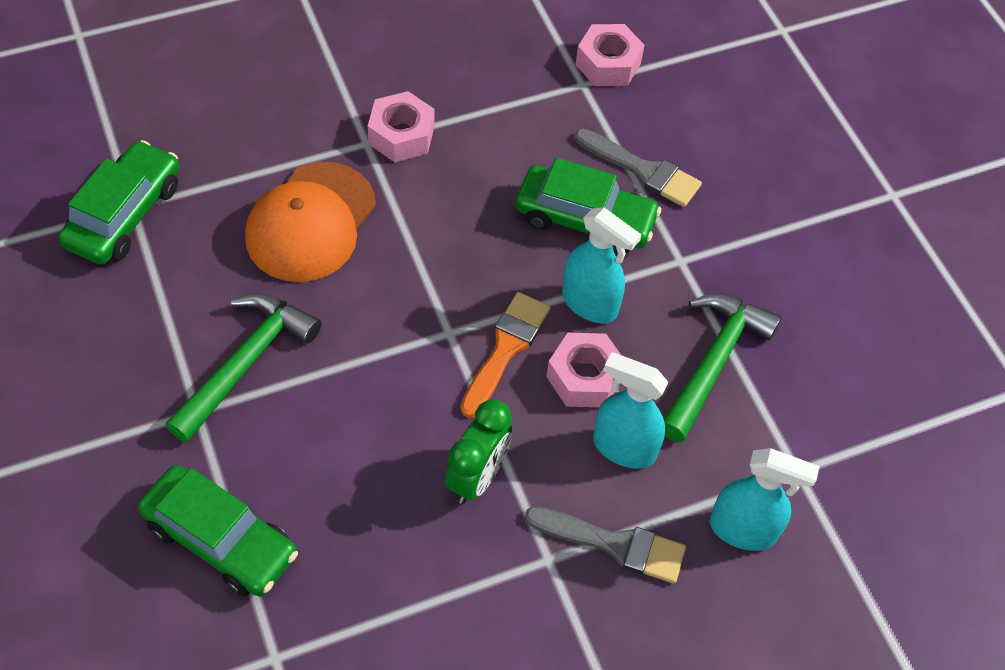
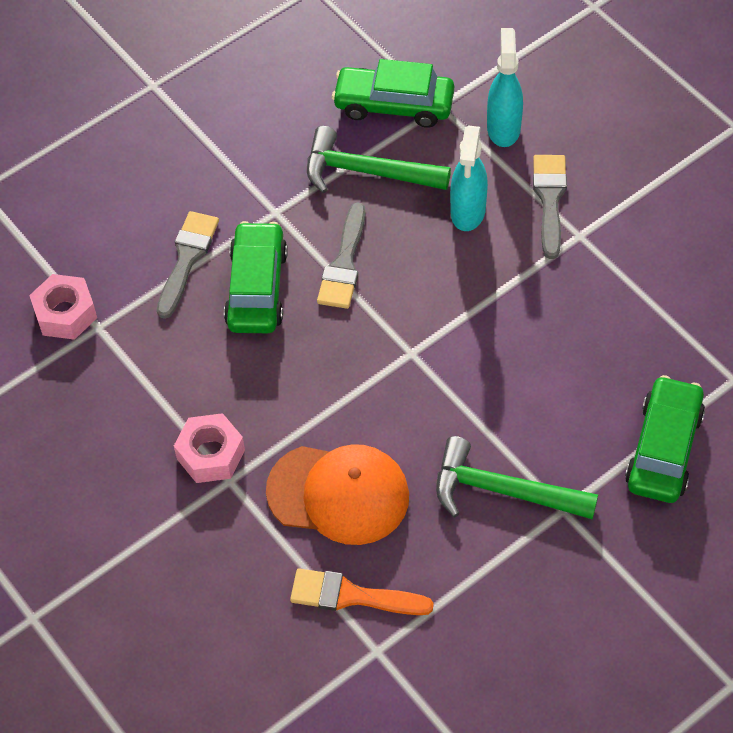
camera: 100 degrees left, 0 degrees up
(124, 214) = (388, 653): green car -> green car (394, 105)
(477, 477) = (534, 297): green clock -> none
(506, 348) = (411, 310): orange brush -> orange brush (351, 596)
(584, 377) = (416, 251): pink nut -> none
(590, 304) = (344, 264): turquoise spray bottle -> grey brush

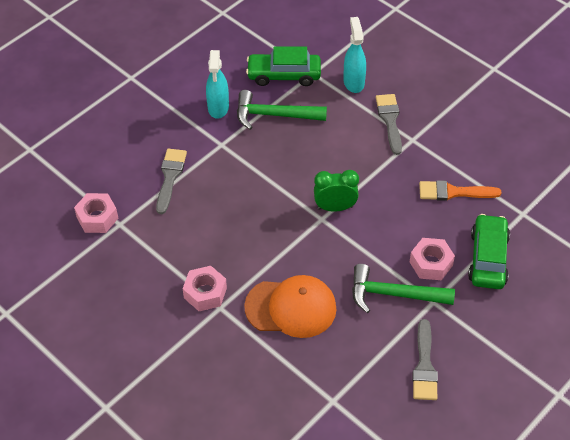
camera: 10 degrees left, 5 degrees down
(257, 288) = (217, 190): green car -> none
(344, 264) = (270, 170): grey brush -> grey brush (424, 366)
(351, 596) = (310, 369): orange brush -> orange brush (453, 192)
(436, 337) = (335, 207): none -> green clock
(468, 212) = (341, 132): turquoise spray bottle -> turquoise spray bottle (218, 108)
(571, 447) = (431, 263): none -> pink nut

